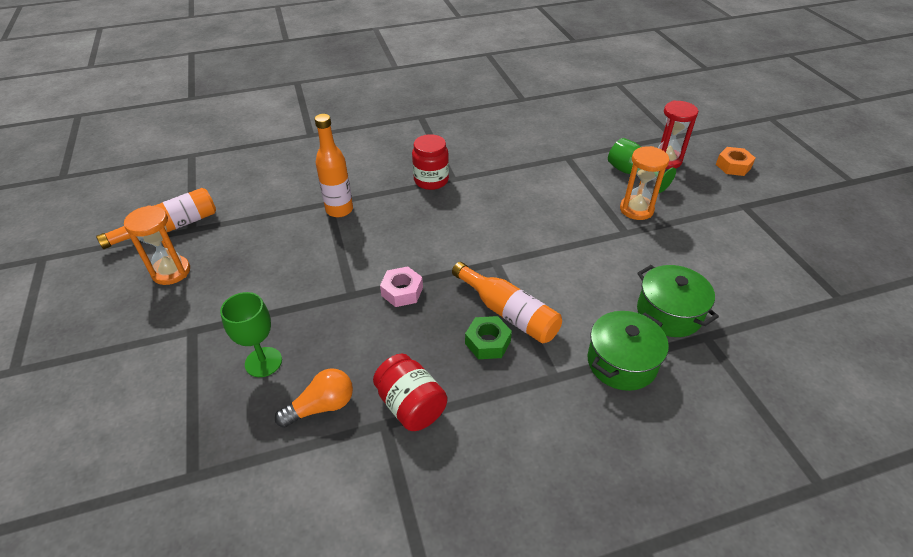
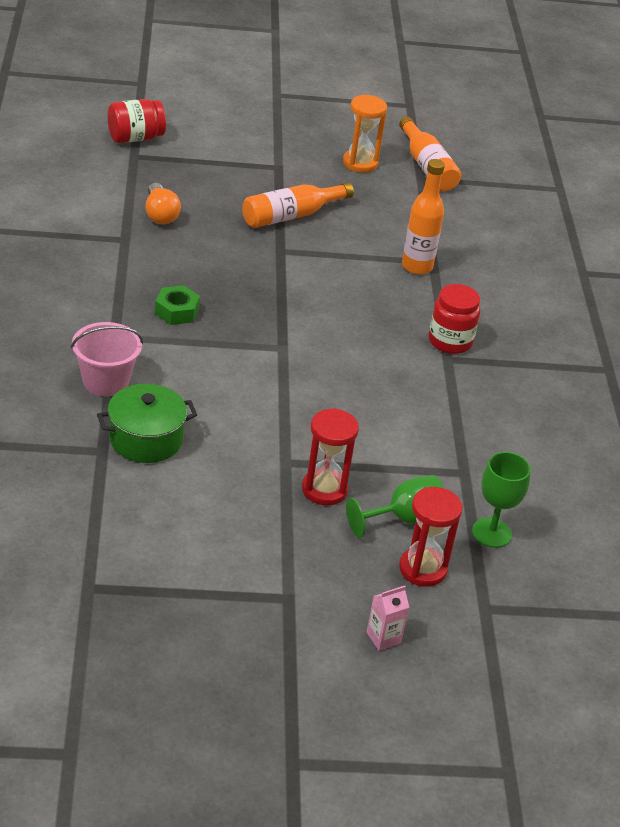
camera: 100 degrees right, 5 degrees down
(263, 362) = (223, 195): green goblet -> green goblet (491, 533)
(402, 291) = (269, 279): pink nut -> none
(411, 405) = (134, 255): red jar -> red jar (135, 138)
(508, 313) = (206, 334): orange bottle -> orange bottle (291, 216)
(621, 362) = (105, 381): green pot -> pink bucket
(636, 209) = (324, 489): orange hourglass -> red hourglass
(733, 166) = (383, 637): orange nut -> pink carton

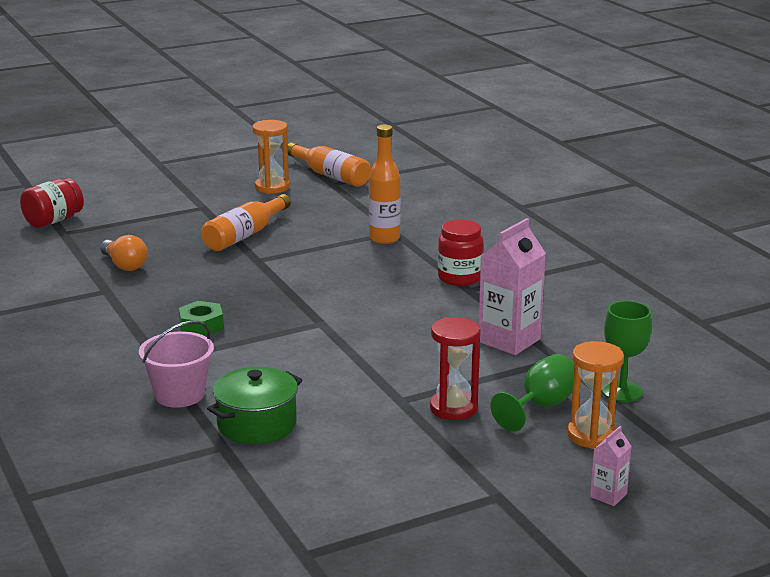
camera: 20 degrees left, 15 degrees down
(422, 569) = (592, 435): red hourglass -> orange hourglass
(436, 433) = (509, 340): none -> pink carton

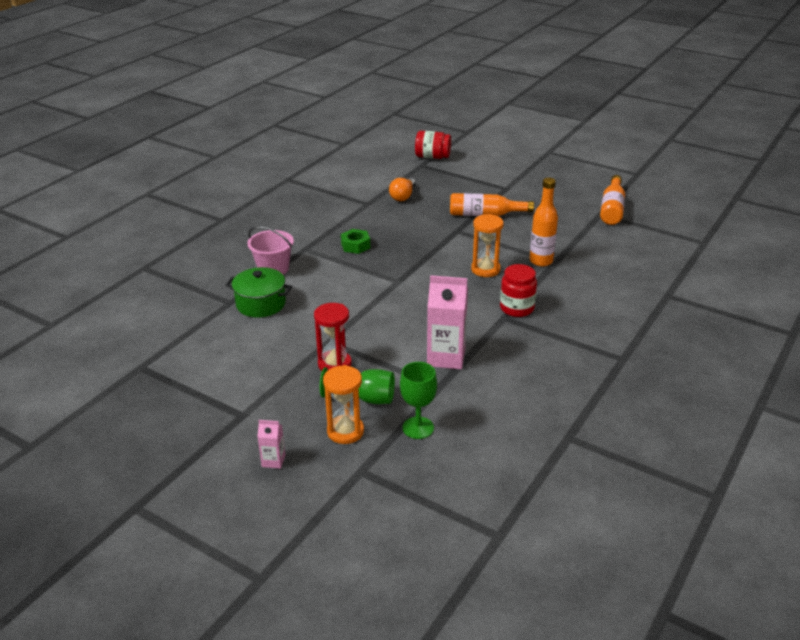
camera: 60 degrees right, 10 degrees up
(272, 187) = (565, 197): orange hourglass -> orange hourglass (485, 269)

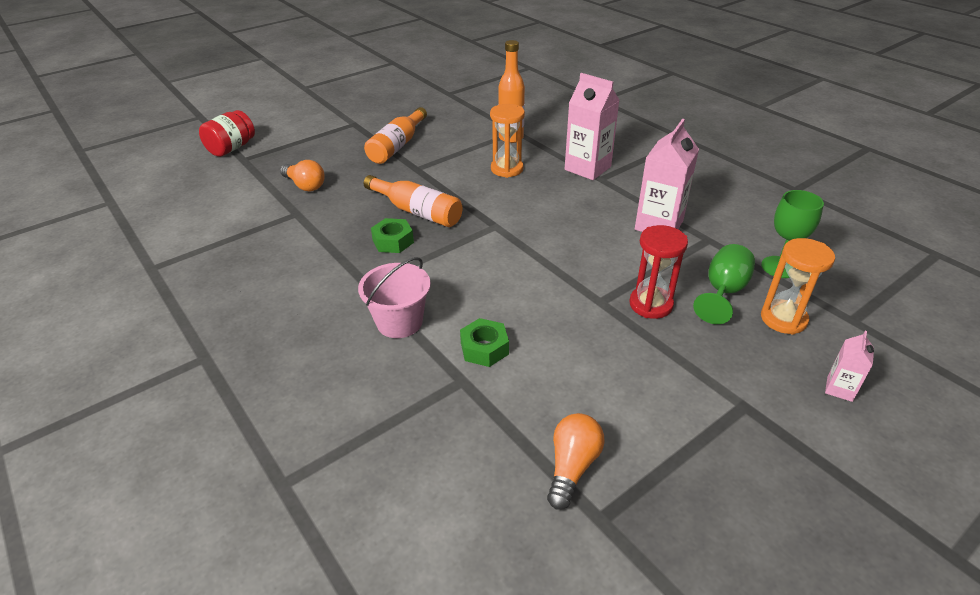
camera: 70 degrees left, 5 degrees up
(174, 352) = (572, 467): none -> orange light bulb
(261, 304) = (484, 348): green pot -> green nut
(517, 308) = (587, 168): red jar -> pink carton
(612, 209) = (444, 86): orange bottle -> orange bottle (417, 211)

